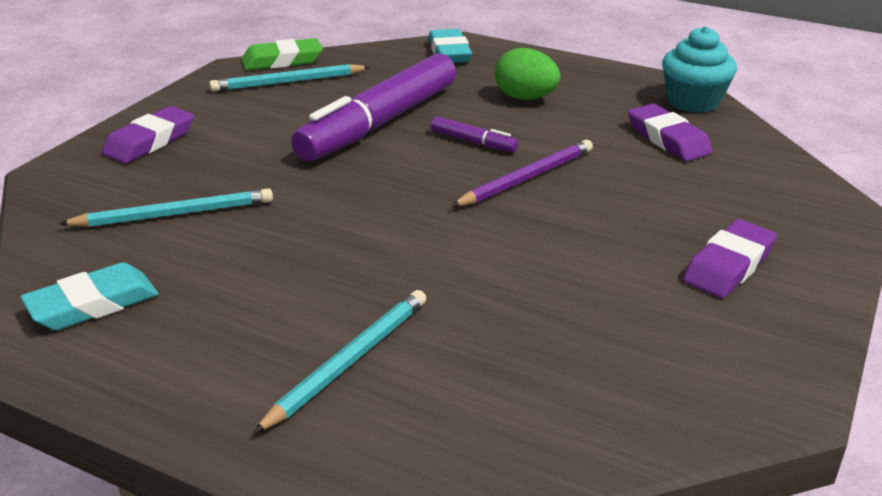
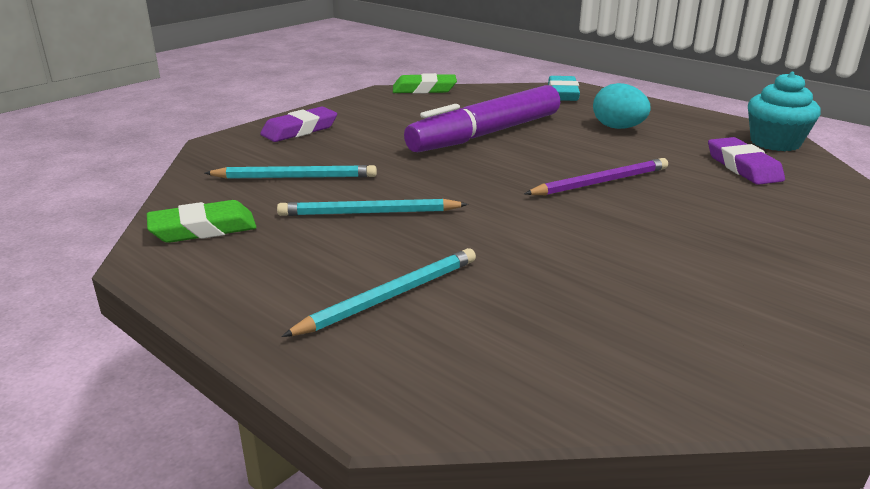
camera: 15 degrees right, 5 degrees down
(93, 304) = (203, 229): turquoise eraser -> green eraser
(288, 82) = (423, 103): turquoise pencil -> turquoise pencil (369, 213)
(473, 142) = (561, 153): purple marker -> none
(525, 98) = (618, 128): green egg -> turquoise egg
(728, 265) = (779, 268): purple eraser -> none

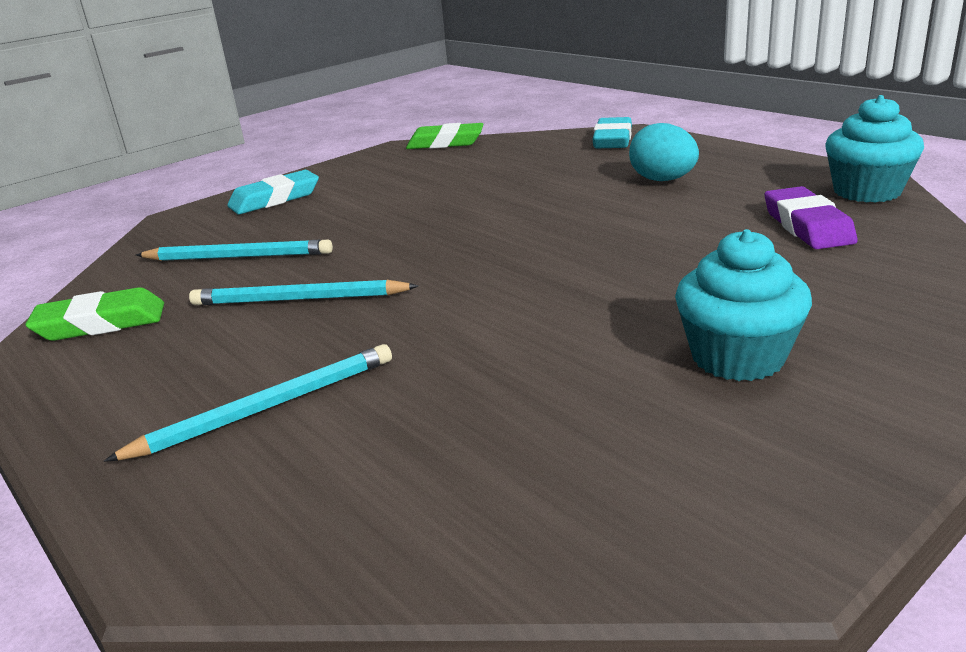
camera: 10 degrees right, 0 degrees up
(299, 130) = (275, 199): purple eraser -> turquoise eraser
(486, 134) = (491, 195): purple marker -> none
(600, 182) = (605, 252): purple pencil -> none
(735, 261) = (737, 357): none -> turquoise cupcake

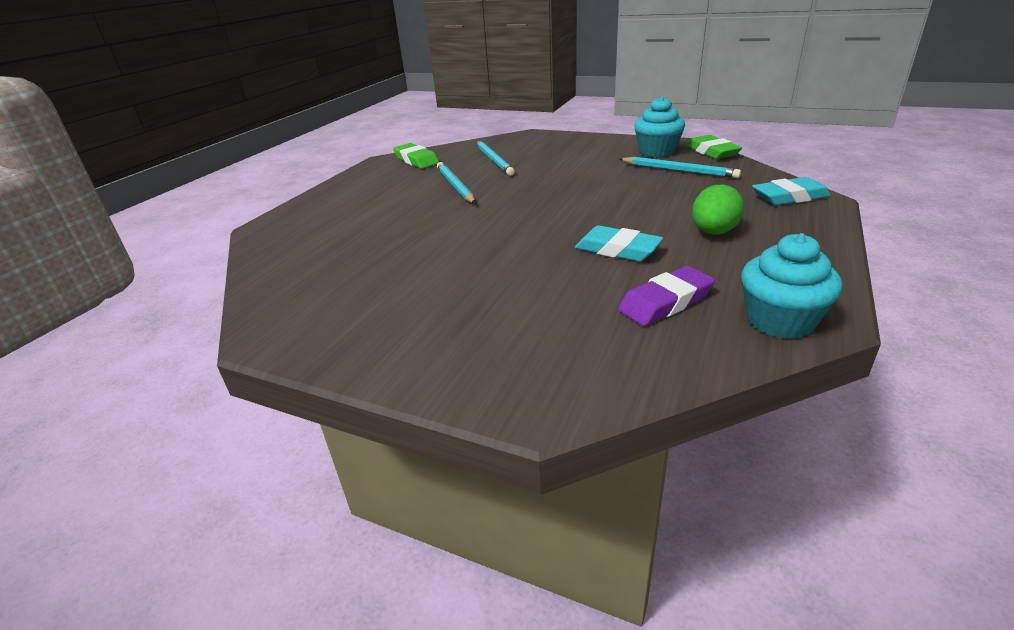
camera: 65 degrees right, 5 degrees up
(266, 407) = (358, 210): turquoise pencil -> turquoise pencil (679, 170)
(275, 199) = (572, 143): turquoise eraser -> turquoise eraser (617, 249)
(663, 180) = (713, 232): turquoise egg -> green egg
(737, 357) = (437, 304): turquoise cupcake -> turquoise cupcake (657, 151)

